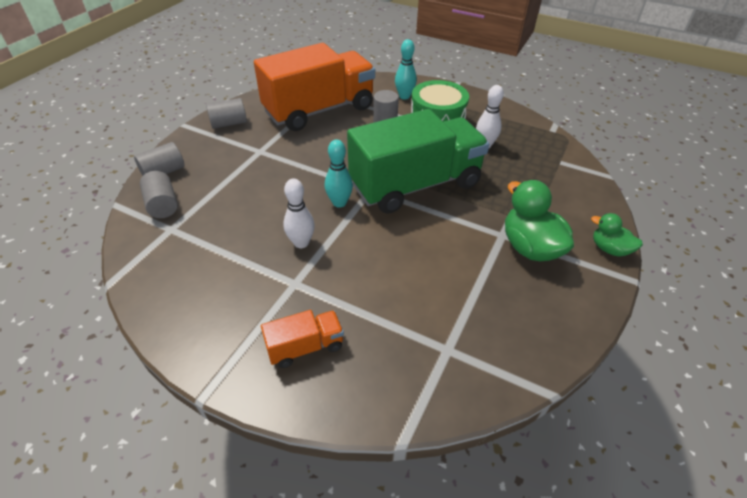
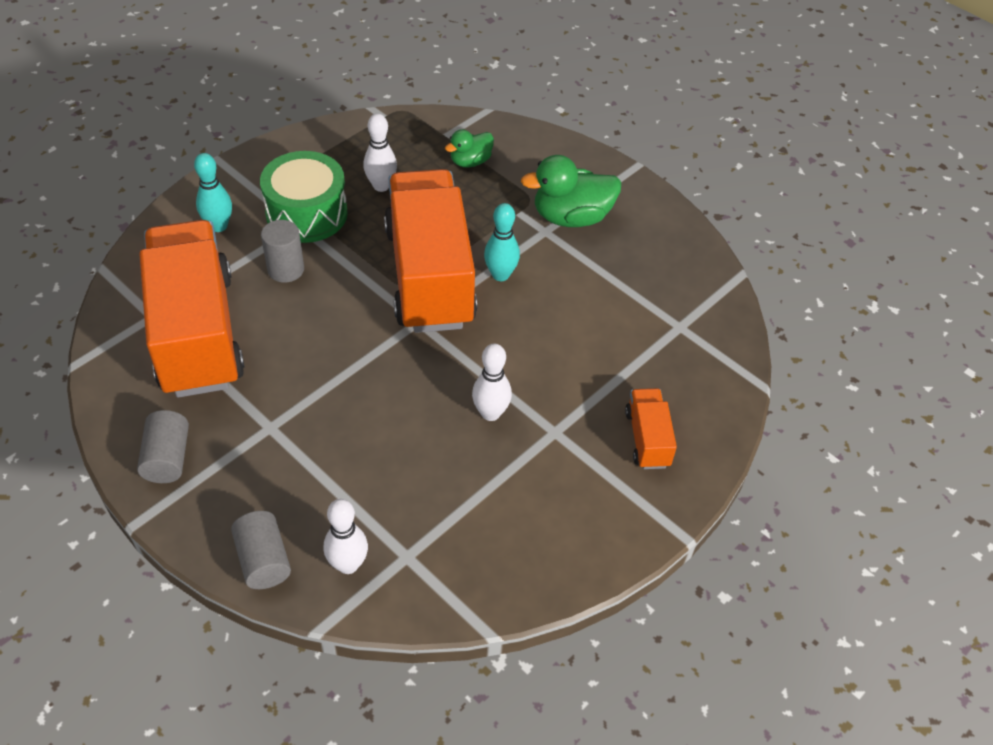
camera: 75 degrees left, 5 degrees up
(162, 205) = (348, 564): grey cylinder -> white bowling pin
(339, 203) = (431, 359): turquoise bowling pin -> turquoise bowling pin (500, 275)
(415, 185) = (429, 276): green truck -> orange truck
(609, 249) = (594, 161): green duck -> green duck (470, 161)

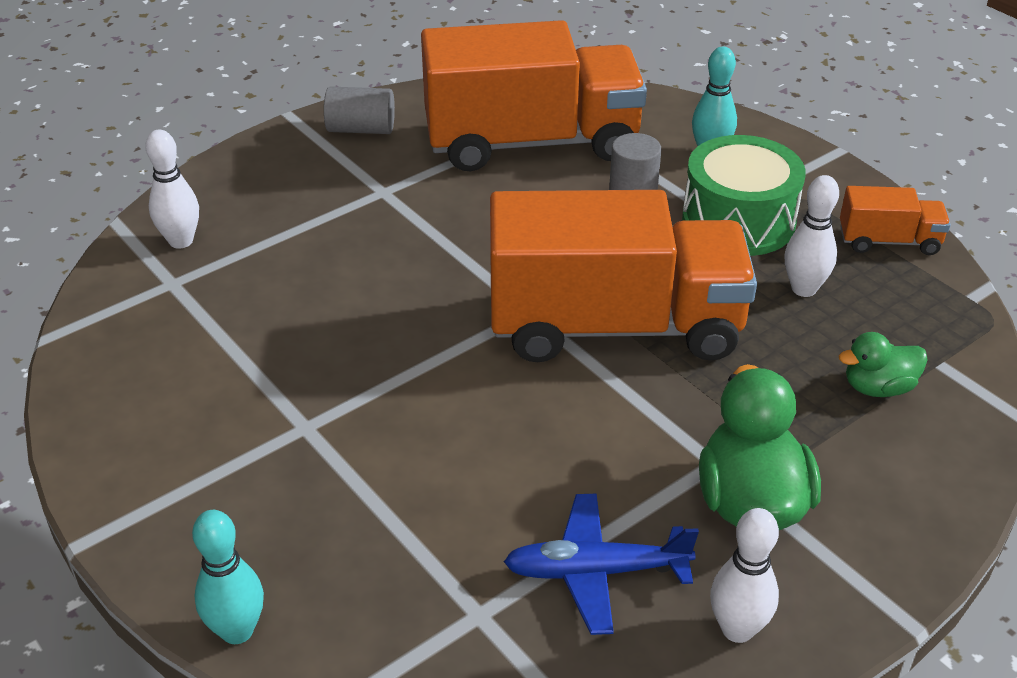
camera: 100 degrees right, 10 degrees down
(263, 560) = (212, 187): grey cylinder -> none
(470, 161) = (878, 387): green duck -> green duck turned 75 degrees counterclockwise
(490, 413) = (354, 366): white bowling pin -> white bowling pin (737, 629)
(500, 275) = (614, 400): turquoise bowling pin -> turquoise bowling pin (237, 631)
(637, 279) = (595, 572): none -> blue plane
(647, 439) = (260, 528): orange truck -> orange truck (888, 241)

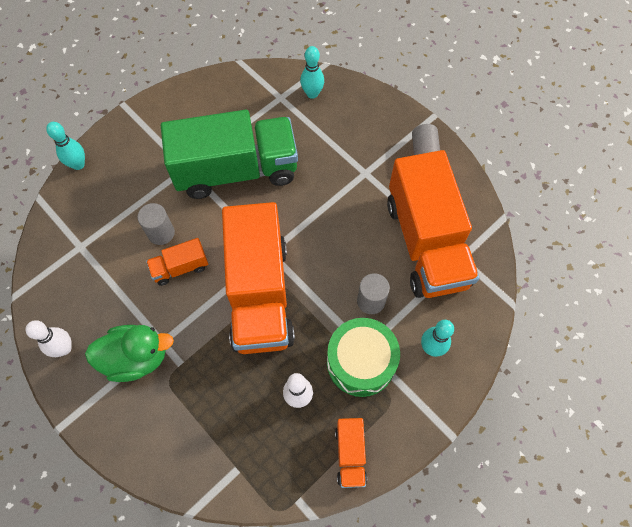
camera: 85 degrees right, 25 degrees up
(181, 241) = (312, 94): white bowling pin -> turquoise bowling pin
(334, 350) = (236, 170): none -> green truck
(464, 466) = (161, 233): none -> grey cylinder
(550, 435) = (180, 267): none -> orange truck
(595, 572) = (99, 290): blue plane -> none
(878, 387) = (216, 430): green duck -> none

